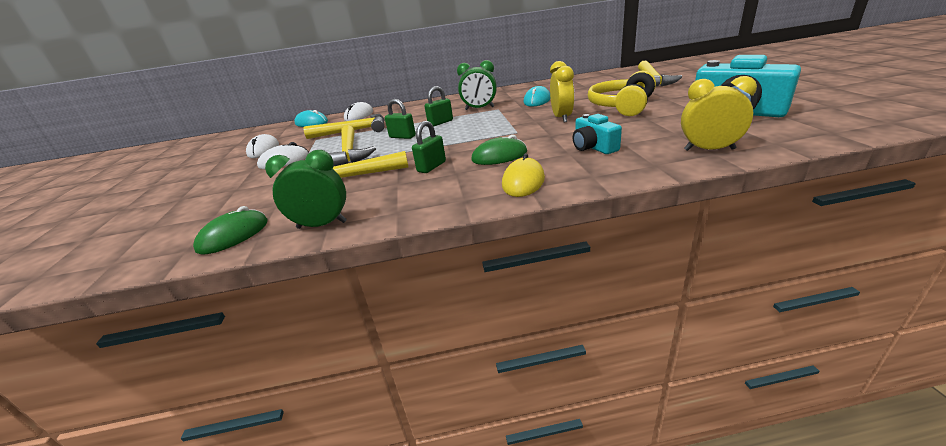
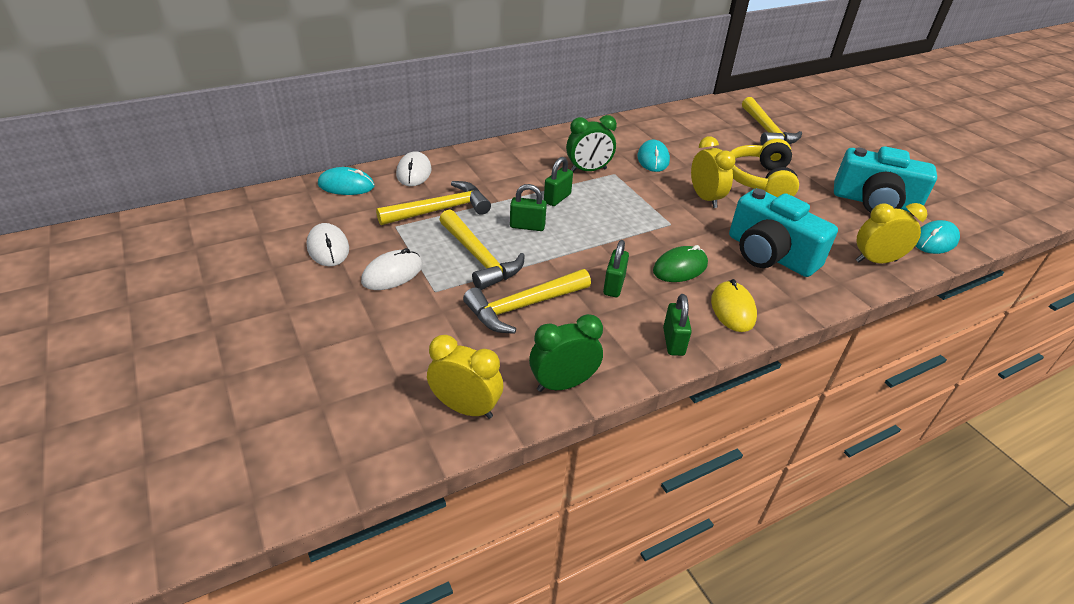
camera: 25 degrees left, 10 degrees up
(233, 235) = (466, 408): green mouse -> yellow clock
(445, 201) = (673, 342): none -> green padlock
(593, 147) = (770, 254): turquoise camera -> turquoise camera, size x1.81
(795, 134) = (935, 240): none -> turquoise mouse

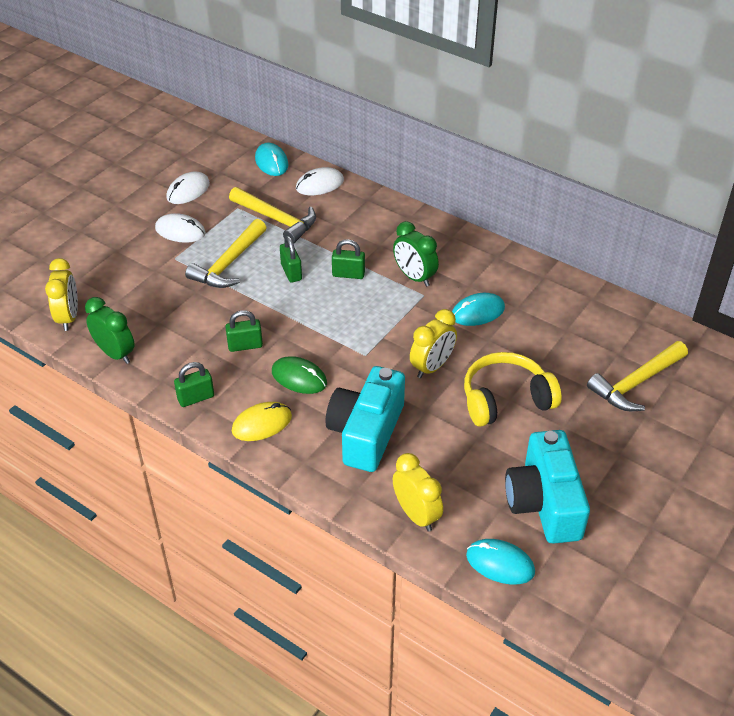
camera: 65 degrees right, 5 degrees up
(523, 307) = (185, 306): yellow hammer -> none

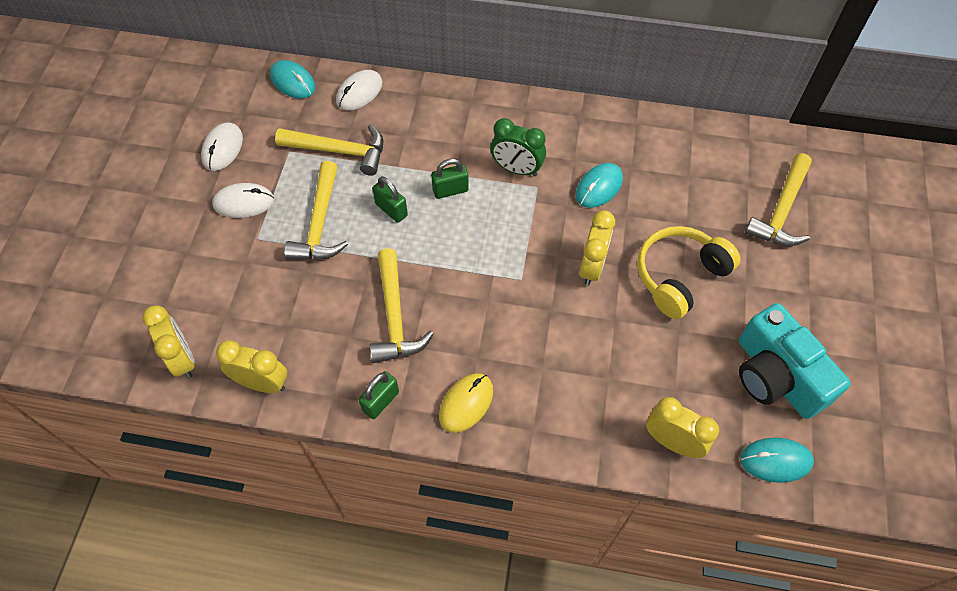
camera: 25 degrees left, 15 degrees up
(115, 353) = (262, 383): green clock -> yellow clock
(245, 345) = (395, 317): green padlock -> yellow hammer
(299, 377) = (472, 333): green mouse -> none
(366, 432) = (573, 369): turquoise camera -> none

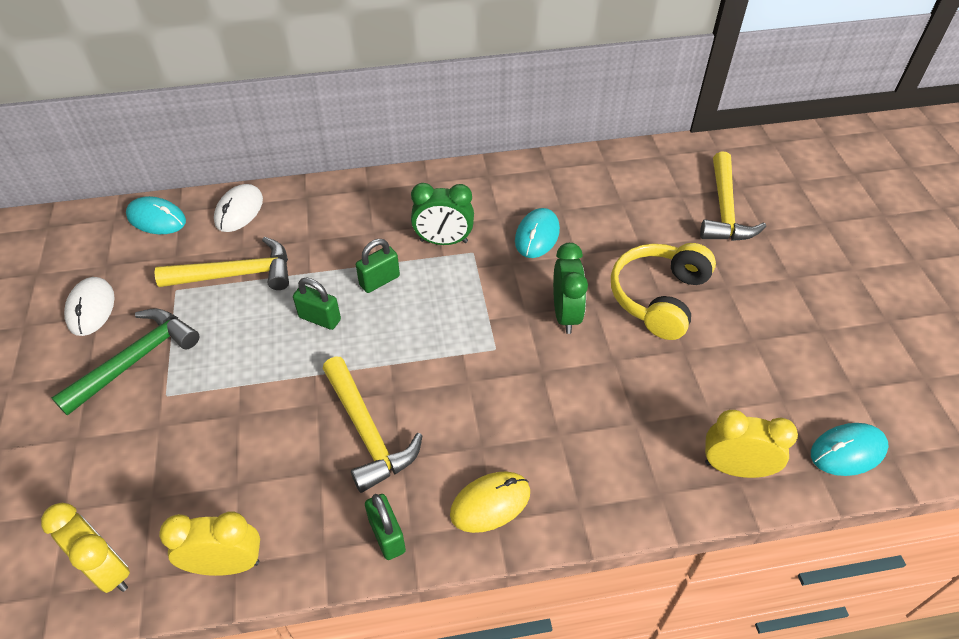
camera: 20 degrees left, 10 degrees down
(244, 202) = (136, 359): white mouse -> green hammer
(320, 224) = (239, 357): yellow hammer -> none
(381, 401) = (387, 536): green padlock -> green padlock turned 45 degrees counterclockwise
(466, 403) = (490, 503): yellow mouse -> yellow mouse turned 45 degrees clockwise
(592, 267) = (565, 314): yellow clock -> green clock
(776, 376) = (802, 365): turquoise camera -> none

